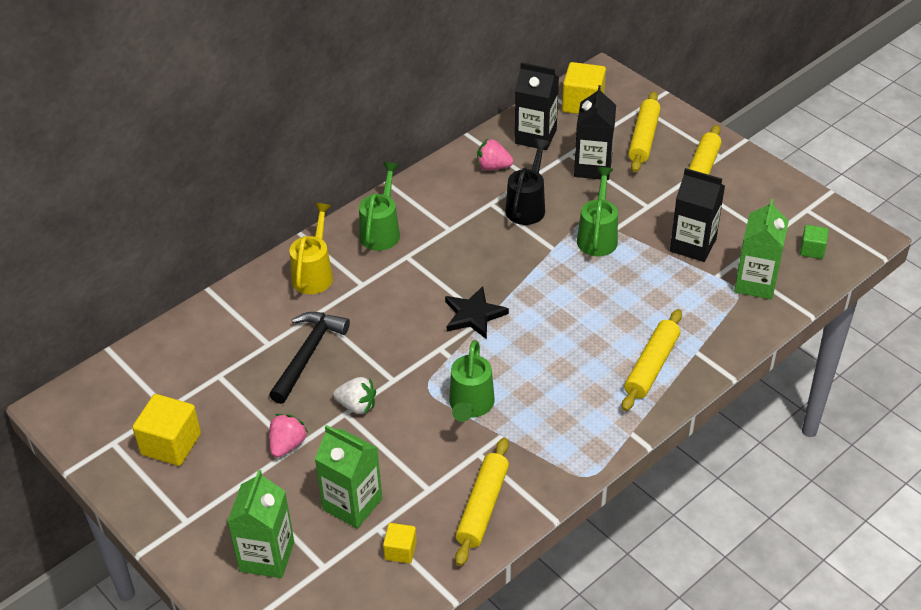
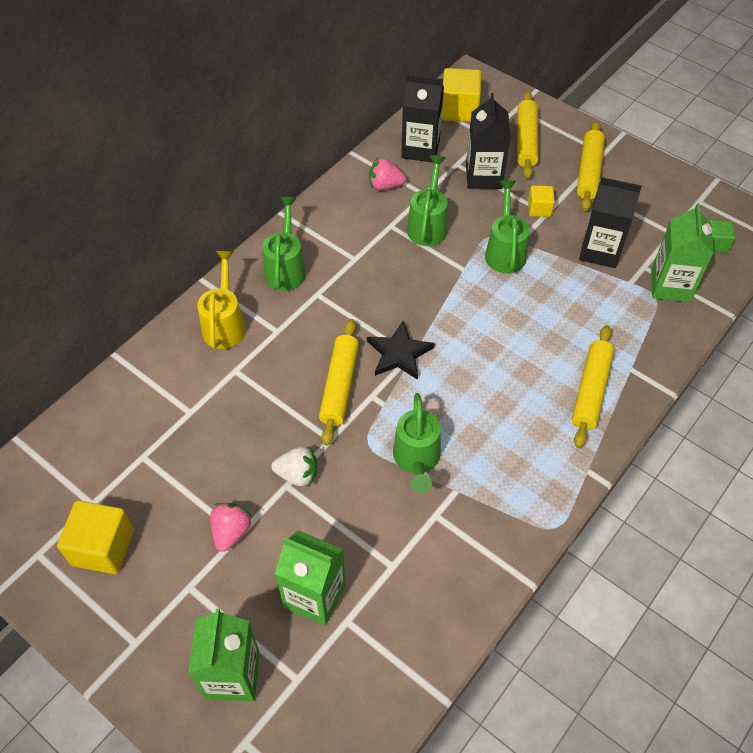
camera: 10 degrees left, 10 degrees up
(308, 354) = (234, 419): black hammer -> none
(400, 550) = (377, 646): yellow cube -> yellow cube (539, 209)
(483, 507) = (454, 579): yellow rolling pin -> yellow rolling pin (339, 386)
(527, 206) = (428, 225): black watering can -> green watering can

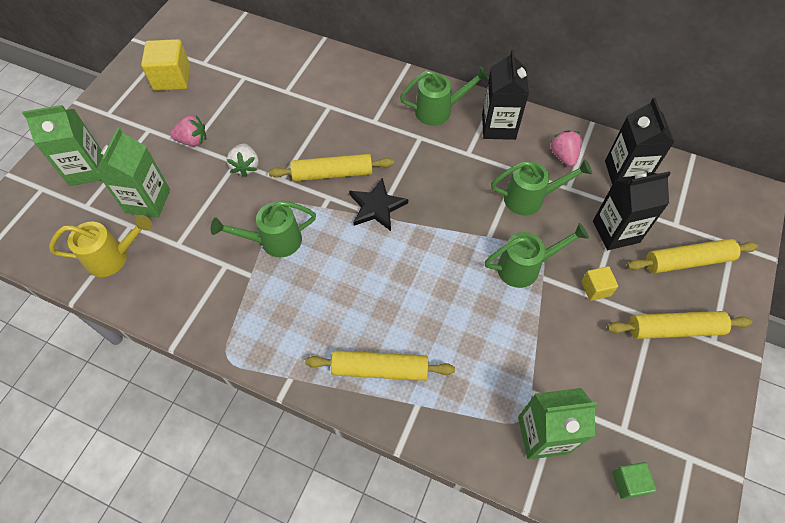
camera: 75 degrees right, 5 degrees up
(225, 324) = (370, 89): yellow watering can -> yellow watering can (113, 257)
(459, 110) = (698, 193): yellow cube -> none
(600, 251) = (563, 355): black carton -> black carton (498, 127)

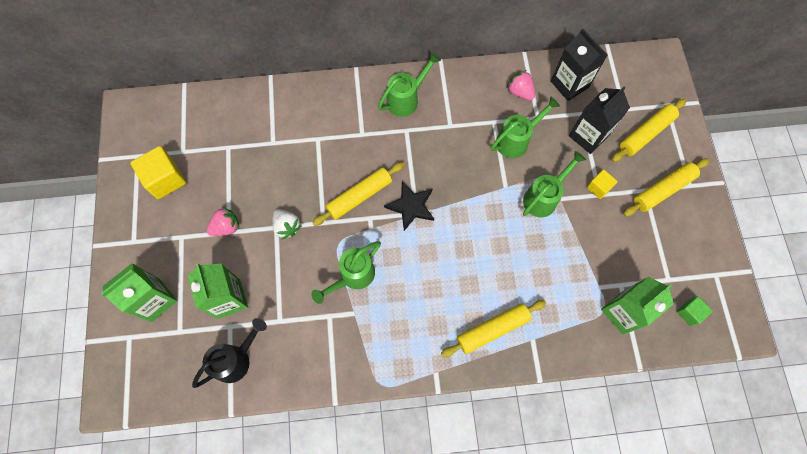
camera: 30 degrees left, 10 degrees up
(113, 257) = (236, 359): yellow watering can -> black watering can
(498, 127) = (459, 91): black carton -> none

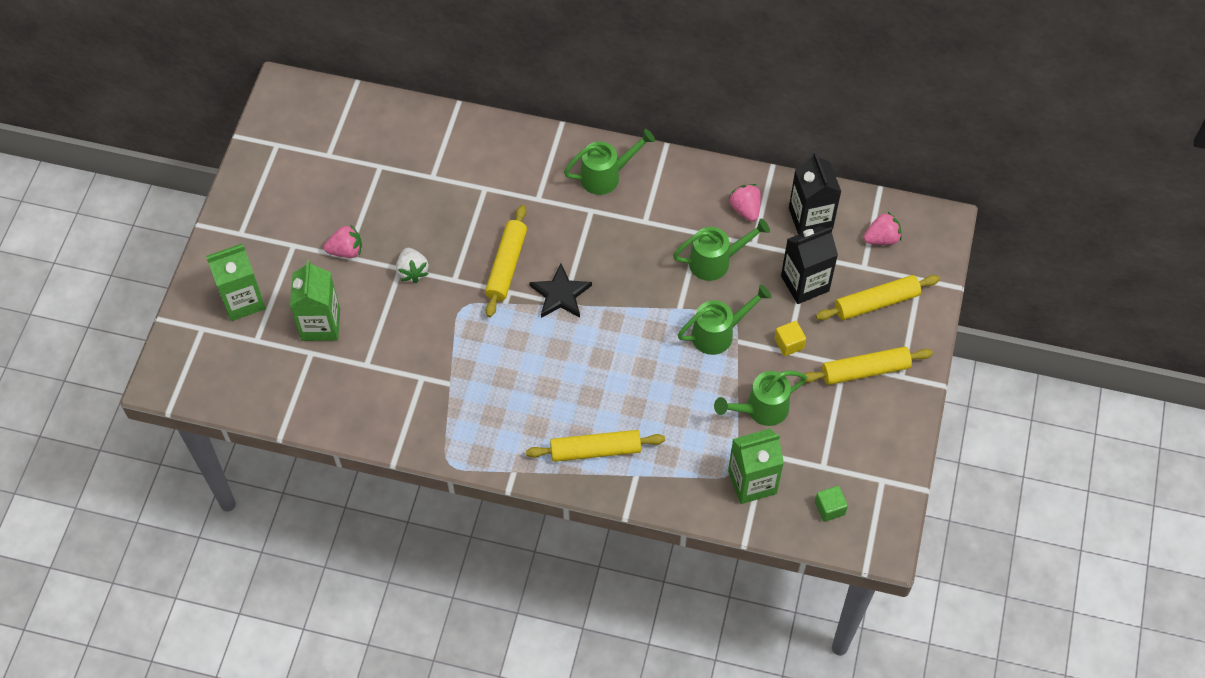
camera: 20 degrees right, 10 degrees down
(165, 179) = (298, 179): yellow cube -> none
(236, 359) = (305, 387): black watering can -> none
(353, 276) = (464, 346): green watering can -> green watering can (761, 409)
(359, 196) = (506, 265): yellow rolling pin -> yellow rolling pin turned 60 degrees counterclockwise
(626, 83) = (881, 238): none -> pink strawberry

